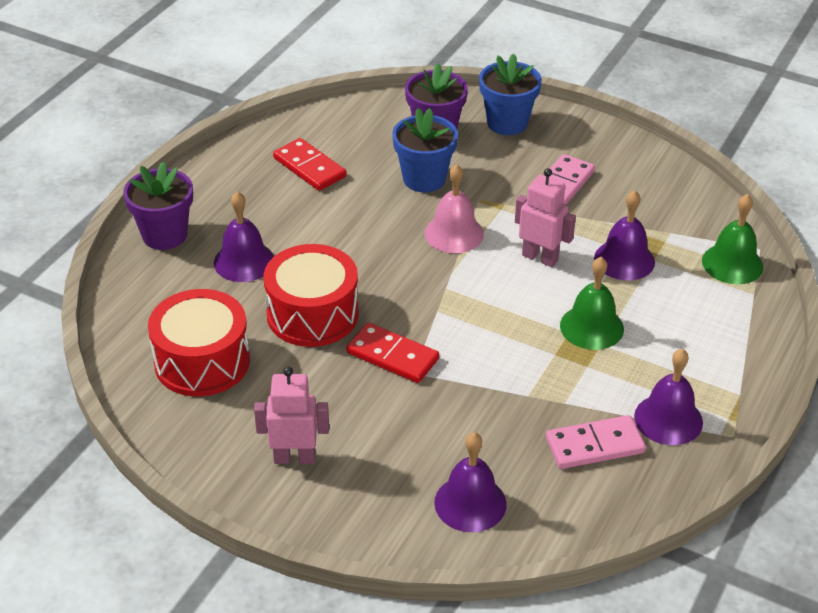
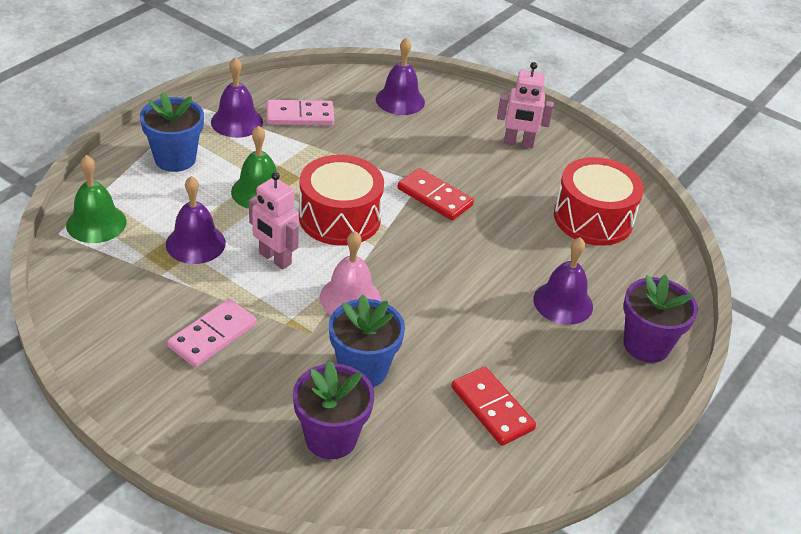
camera: 175 degrees left, 0 degrees up
(312, 314) = (499, 241): red drum -> red drum (339, 217)
(507, 123) = (235, 438): blue flower pot -> blue flower pot (175, 159)

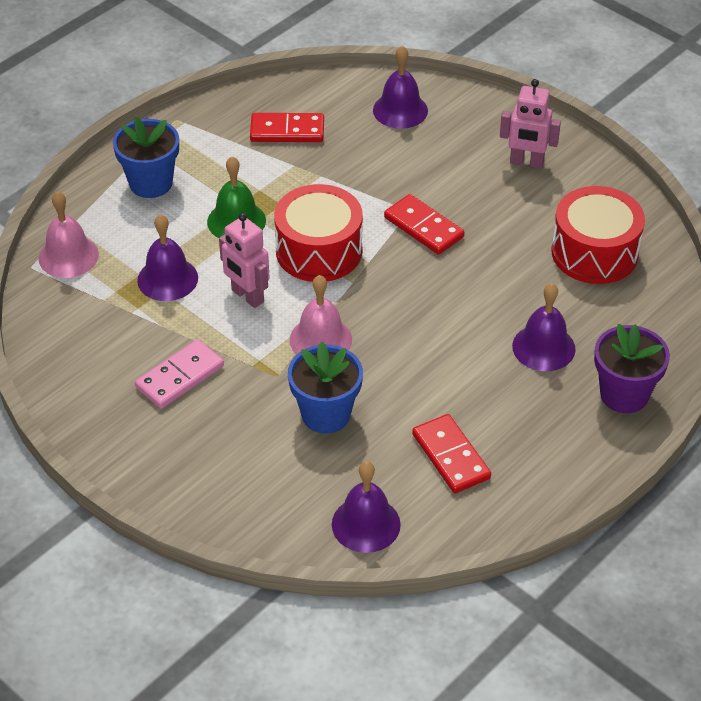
camera: 10 degrees right, 5 degrees up
(96, 223) = (68, 256): green bell -> pink bell
(237, 122) = (218, 138): purple bell -> purple bell (366, 524)
(300, 116) = (287, 131): pink domino -> red domino
(331, 438) = (287, 481): purple flower pot -> none

